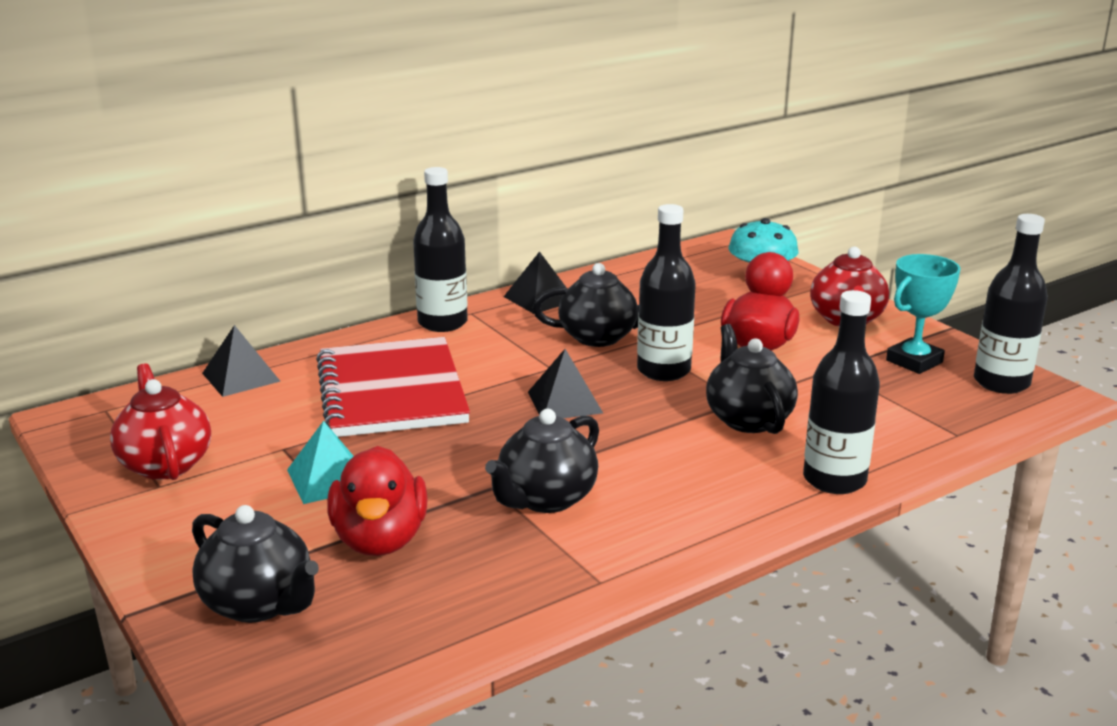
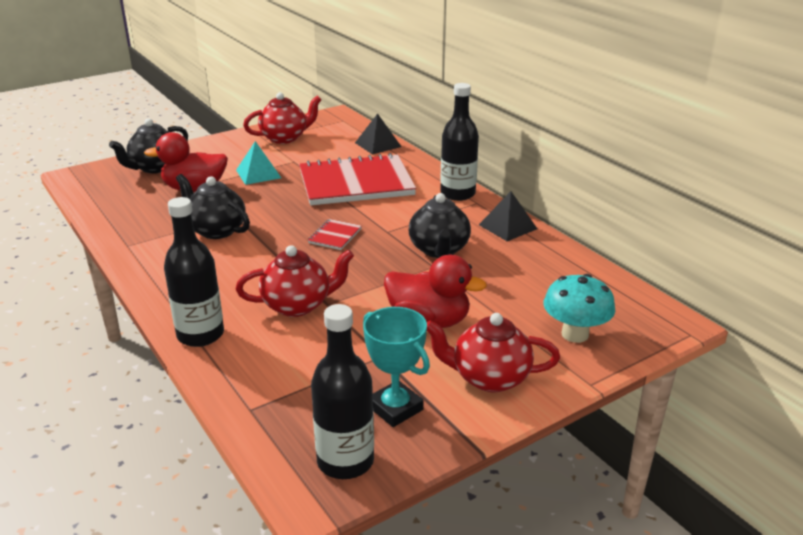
camera: 90 degrees right, 5 degrees up
(564, 402) = (335, 236): black pyramid -> red notebook
(663, 370) = (380, 274): black bottle -> none
(748, 419) = (298, 305): black teapot -> red teapot

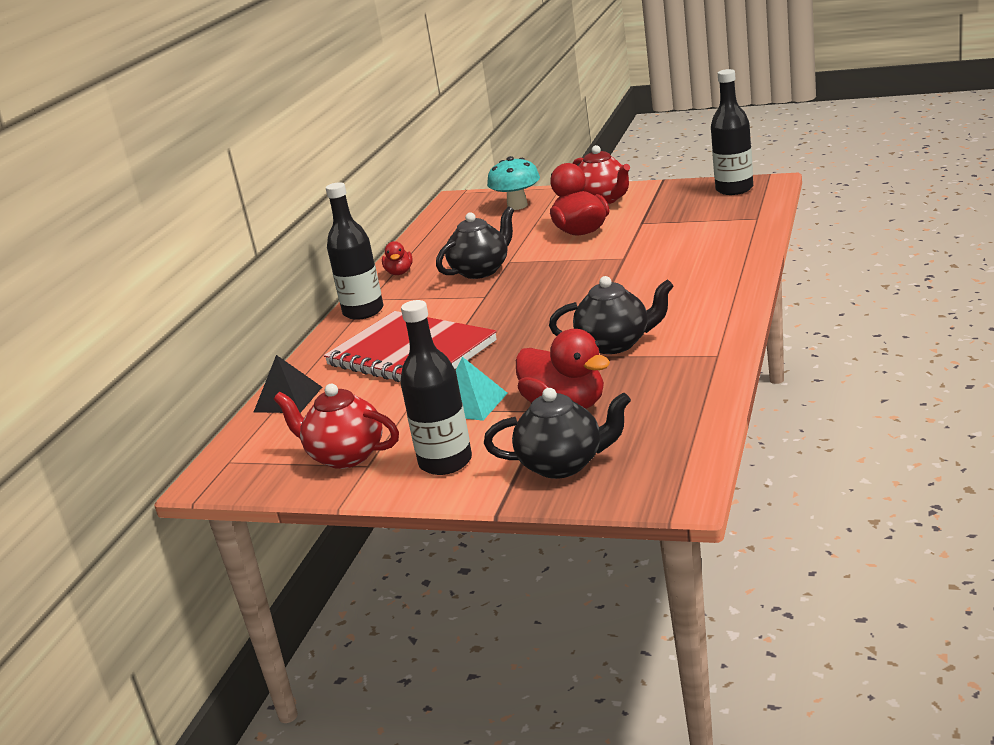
camera: 125 degrees left, 5 degrees down
(200, 335) = (739, 262): black bottle -> black bottle (445, 462)
(216, 230) = (615, 344): black teapot -> black teapot turned 90 degrees counterclockwise
(298, 305) = (645, 262): red teapot -> none
(335, 236) = (529, 305): red notebook -> none
(395, 408) = (675, 201): turquoise trophy -> none
(507, 226) = (399, 273): black pyramid -> red duck

